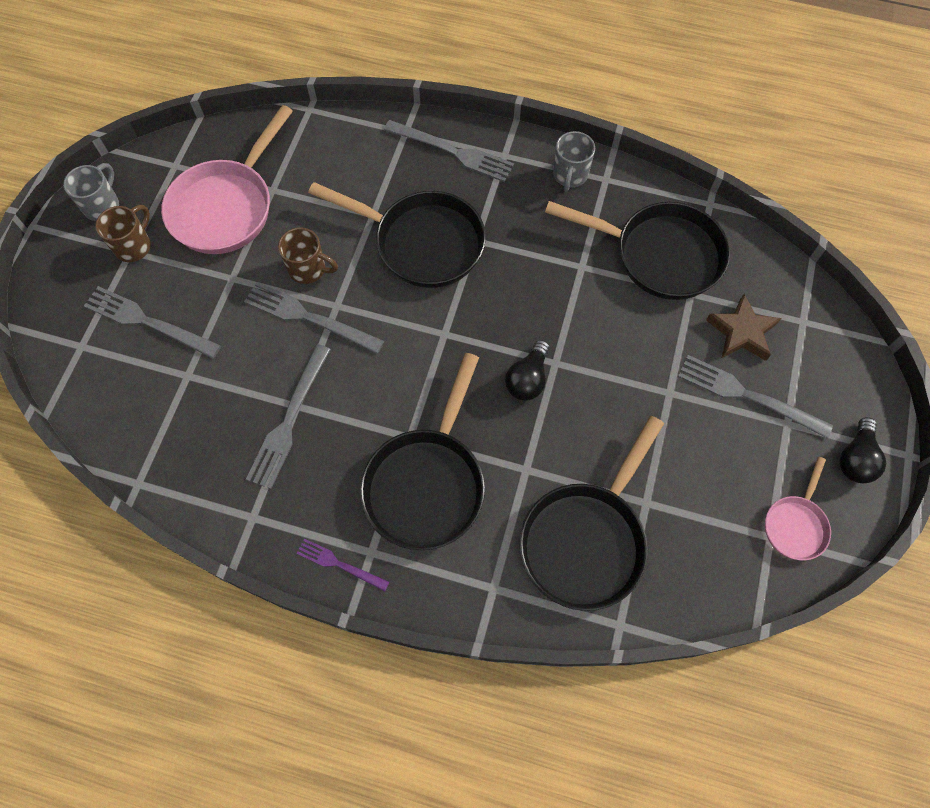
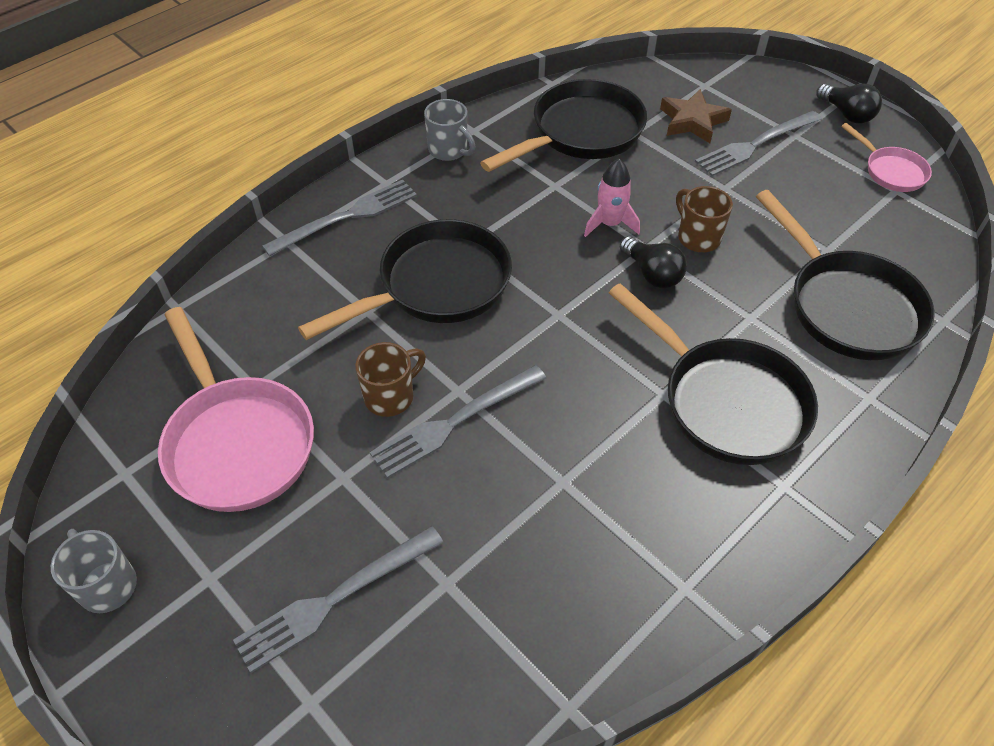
camera: 60 degrees left, 15 degrees down
(134, 246) = (205, 570): brown mug -> brown mug (697, 237)
(289, 420) = (577, 497): grey fork -> none
(339, 564) = (786, 522): purple fork -> none
(564, 325) = (609, 224): none -> pink rocket

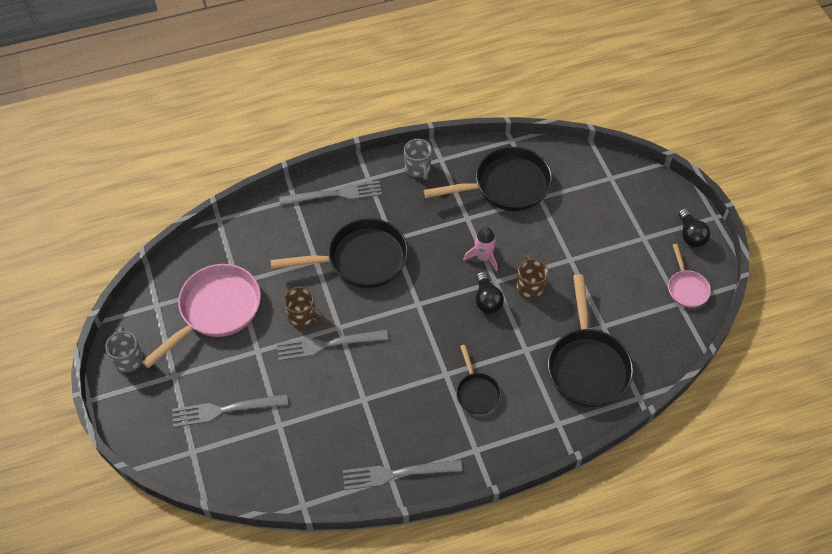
camera: 25 degrees right, 5 degrees up
(237, 442) = (216, 310): pink pan -> pink pan turned 135 degrees counterclockwise
(391, 396) = (303, 316): brown mug -> brown mug turned 45 degrees clockwise
(692, 121) = (583, 203): brown star -> none
(726, 401) = (476, 392): black pan -> black pan, size x0.52
(755, 144) = (612, 235): grey fork -> grey fork (397, 473)

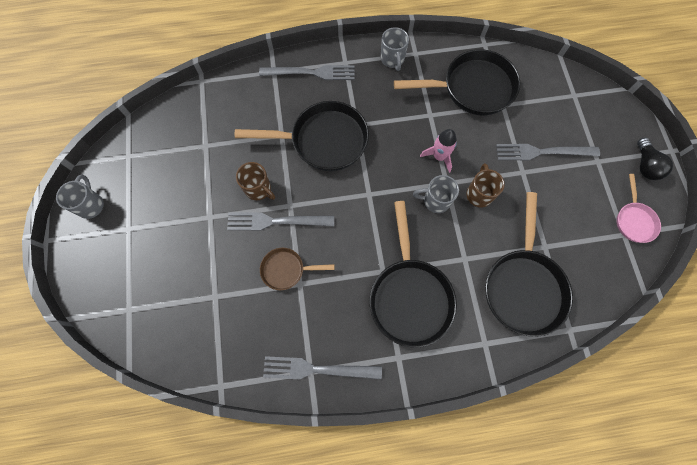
camera: 10 degrees right, 15 degrees up
(216, 310) = (180, 170): pink pan -> none
(225, 410) = (167, 272): grey fork -> grey fork (542, 152)
(347, 388) = (286, 270): none -> brown pan
(476, 392) = (409, 296): black pan -> black pan, size x1.92
(487, 300) = (435, 201): black light bulb -> grey mug

